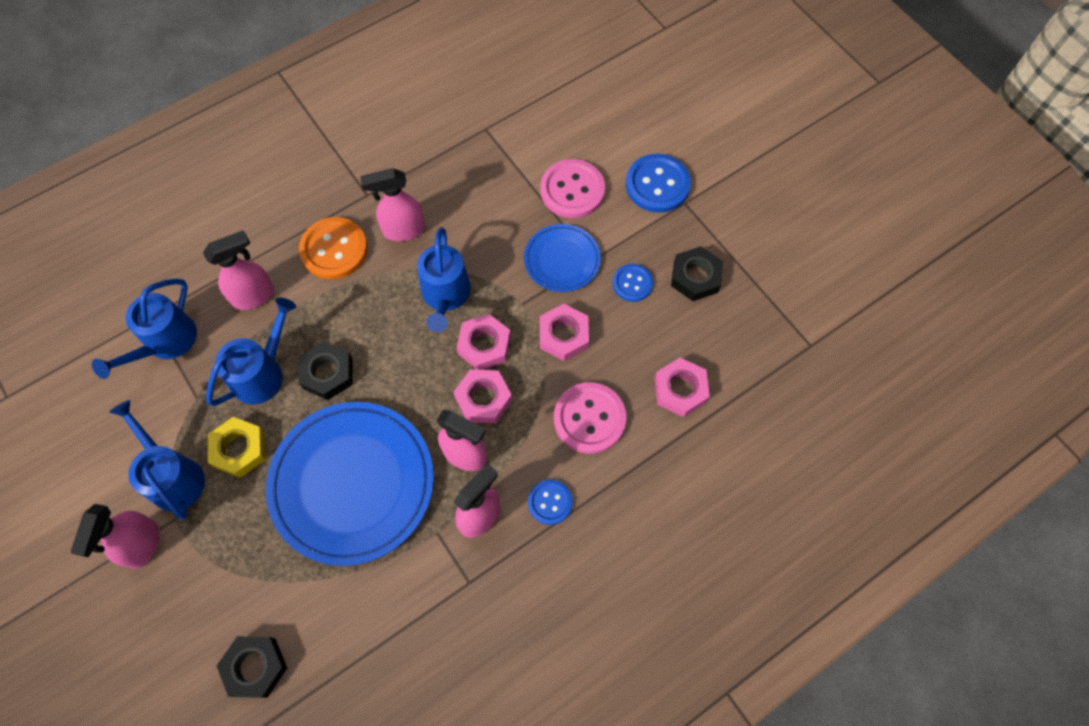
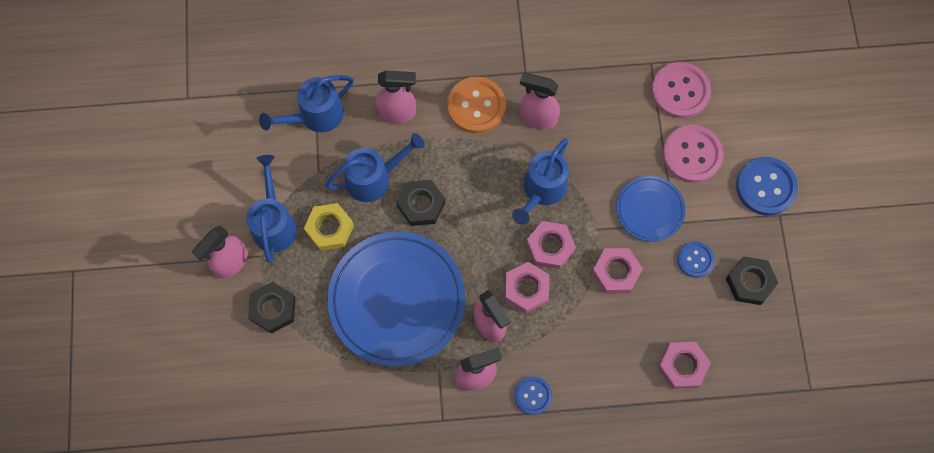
camera: 30 degrees right, 5 degrees up
(255, 667) = (266, 393): black nut -> black nut (273, 309)
(589, 419) = (598, 349): pink button -> pink button (680, 91)

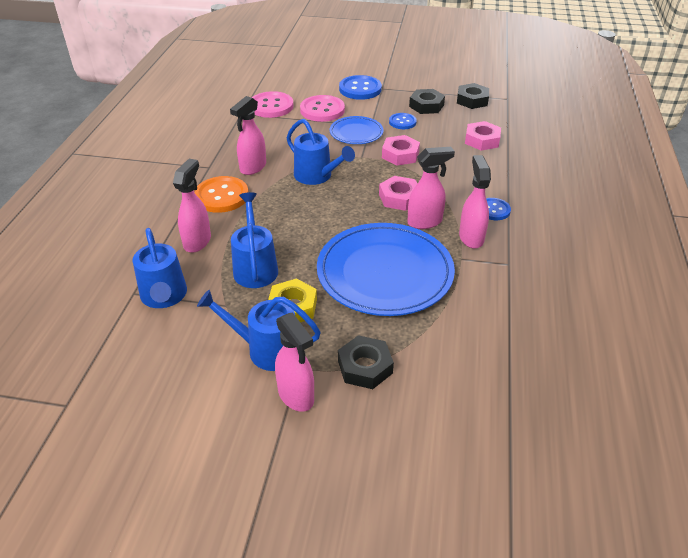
camera: 75 degrees left, 30 degrees down
(421, 205) = (297, 242): black nut -> black nut (472, 100)
(550, 247) = (367, 180): pink nut -> none

